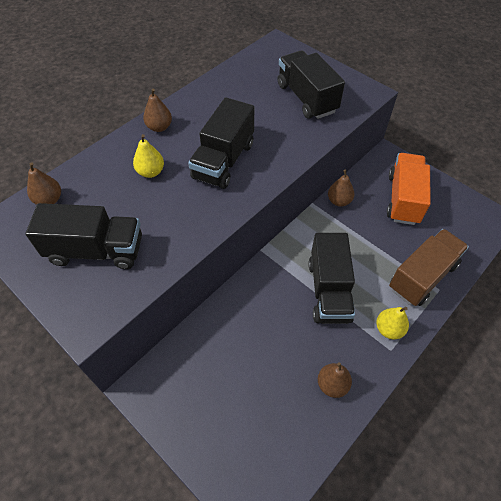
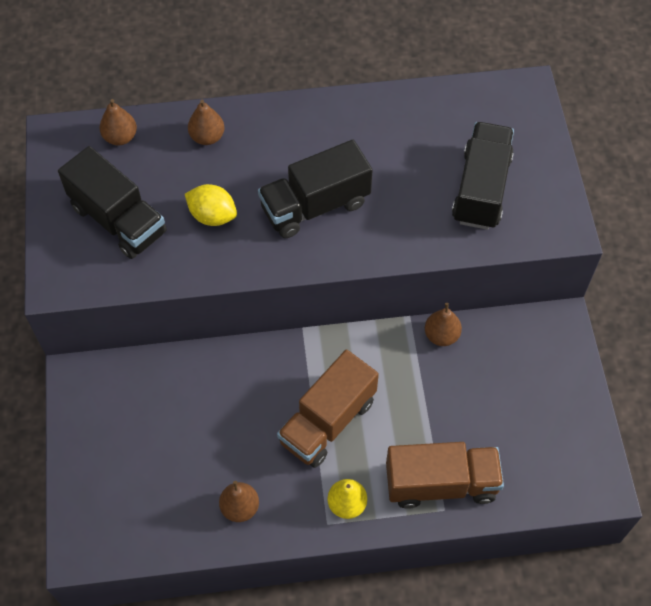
camera: 40 degrees right, 5 degrees up
(151, 172) = (234, 169): yellow pear -> none
(159, 127) = (288, 121): brown pear -> brown pear (207, 137)
(163, 206) = (212, 216): none -> yellow lemon
(329, 290) = (327, 421): black truck -> brown truck
(403, 199) = (519, 387): orange truck -> none

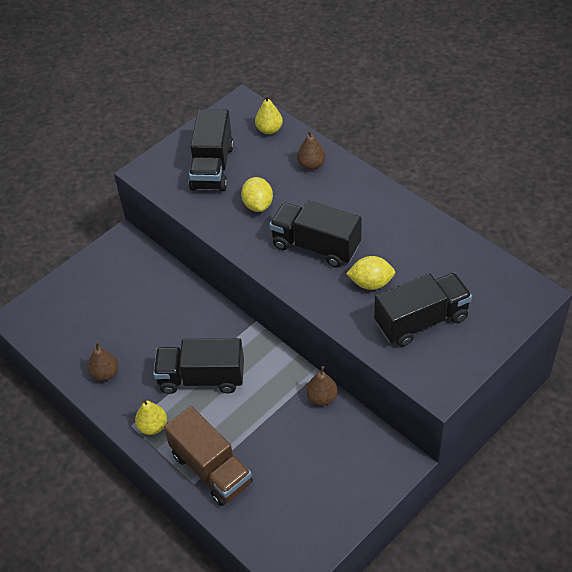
camera: 55 degrees right, 10 degrees down
(120, 137) = (269, 129): brown pear -> yellow pear
(327, 421) = (201, 378): brown truck -> black truck
(402, 195) = (371, 283): none -> yellow lemon

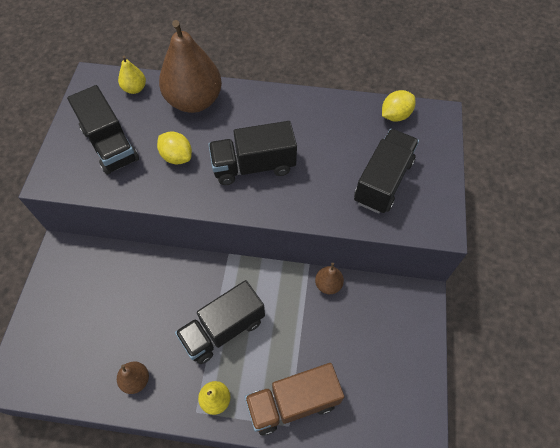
camera: 40 degrees left, 10 degrees up
(211, 469) = (293, 403): brown truck -> brown truck turned 150 degrees clockwise
(311, 165) = (194, 101): brown pear -> brown pear, size x2.22
(371, 283) = (321, 173): yellow lemon -> yellow lemon (395, 115)

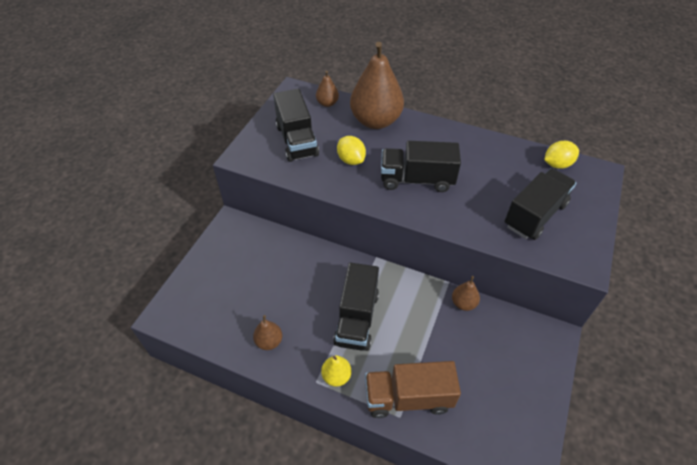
camera: 15 degrees right, 10 degrees down
(135, 89) = (327, 103): yellow pear -> brown pear
(223, 329) = (357, 318): black truck -> black truck turned 60 degrees counterclockwise

